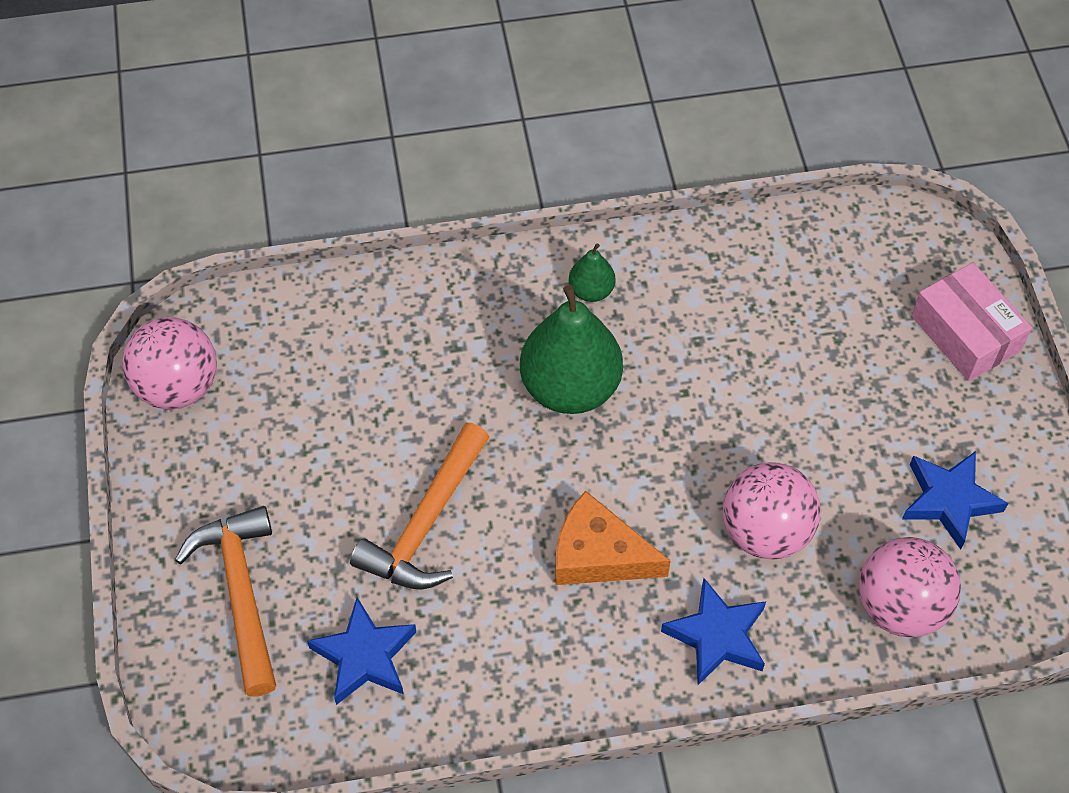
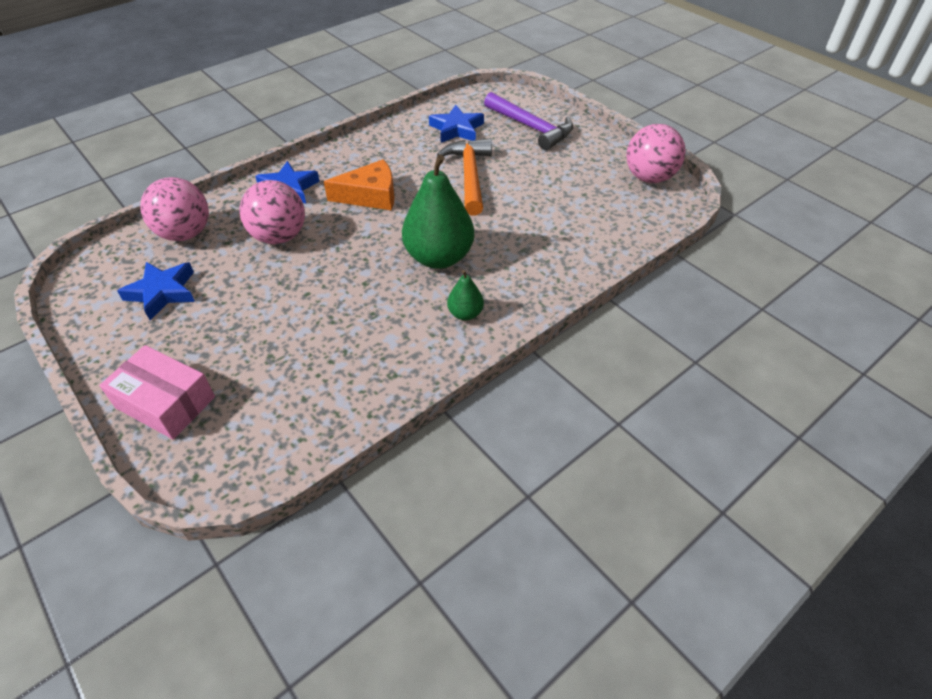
camera: 150 degrees right, 10 degrees down
(241, 593) = (531, 127): orange hammer -> purple hammer

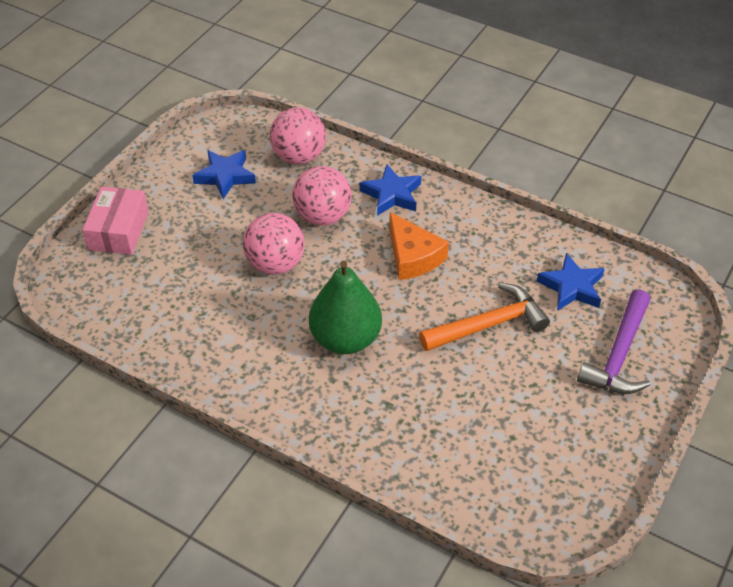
camera: 70 degrees right, 0 degrees up
(465, 314) = (277, 382): green pear -> none
(649, 178) = (581, 498): pink ball -> pink ball (275, 264)

